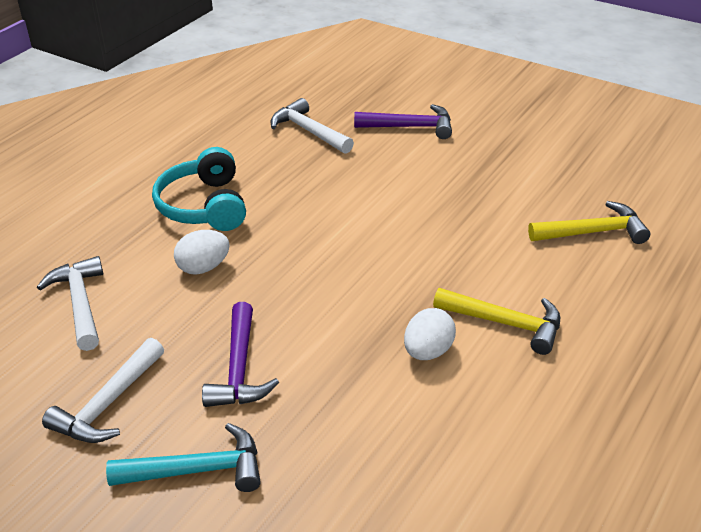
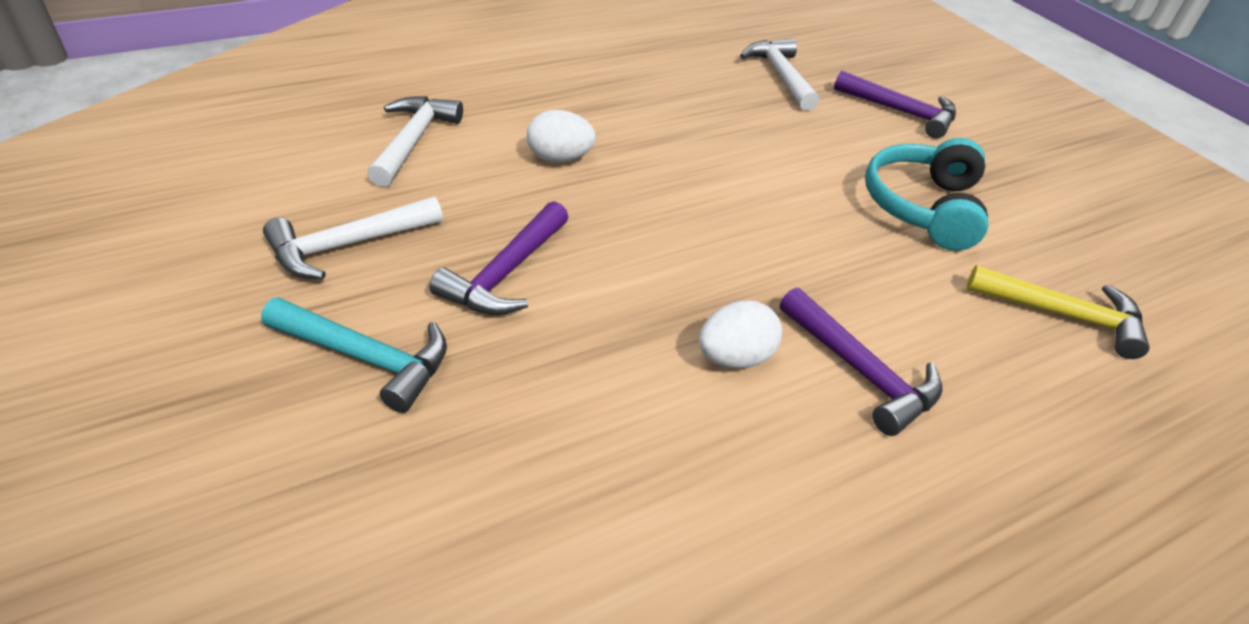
camera: 25 degrees right, 5 degrees up
(205, 206) = (612, 103): turquoise headphones -> turquoise headphones (923, 207)
(505, 323) = (860, 371): yellow hammer -> purple hammer

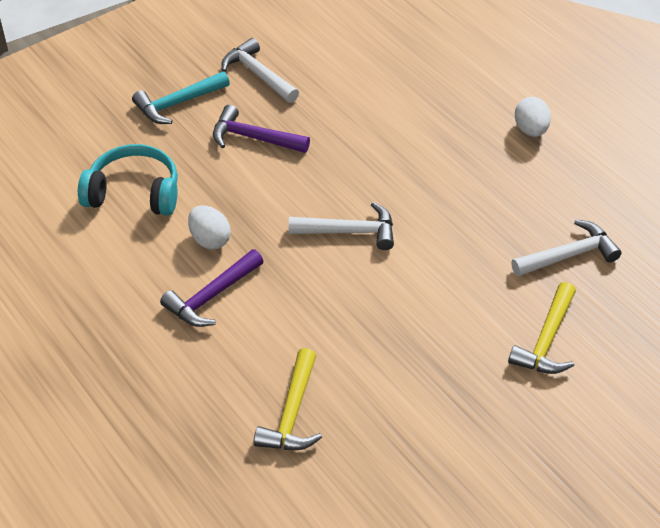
camera: 85 degrees right, 5 degrees up
(367, 358) = (178, 103): turquoise hammer -> turquoise hammer turned 45 degrees clockwise
(413, 141) = (369, 72): white hammer -> white hammer (349, 231)
(559, 158) = (378, 140): white egg -> white egg (530, 130)
(900, 112) = (547, 340): purple hammer -> yellow hammer
(923, 207) = (397, 343): turquoise headphones -> turquoise headphones (134, 193)

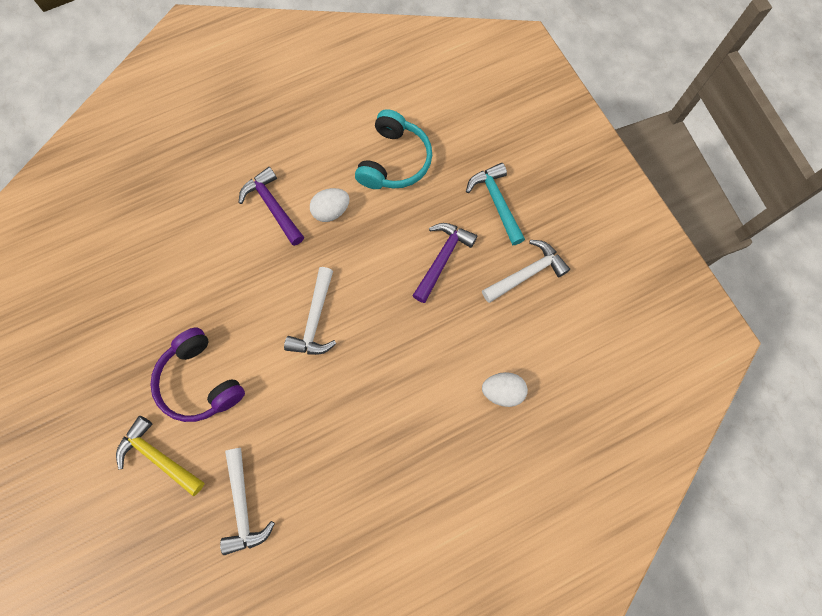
camera: 100 degrees right, 25 degrees up
(292, 413) = (150, 248): yellow hammer -> none
(449, 320) = (201, 381): none -> purple headphones
(530, 130) = (409, 518): white egg -> white egg (502, 391)

